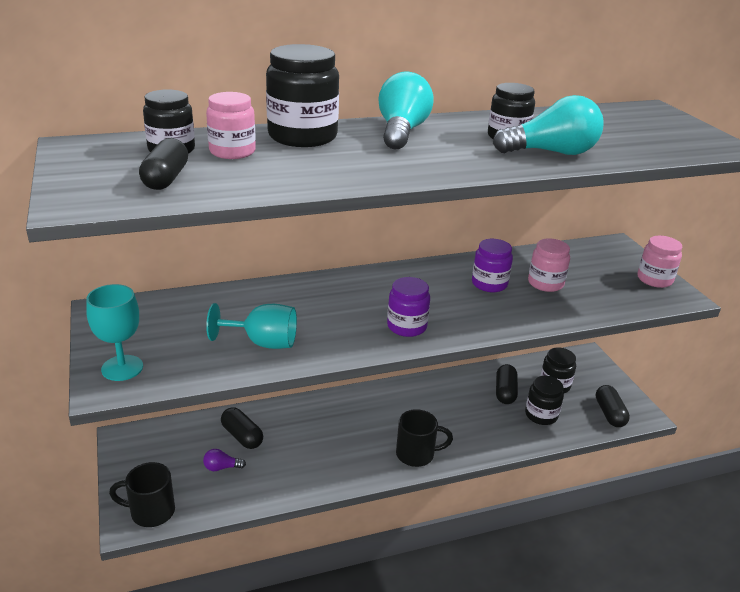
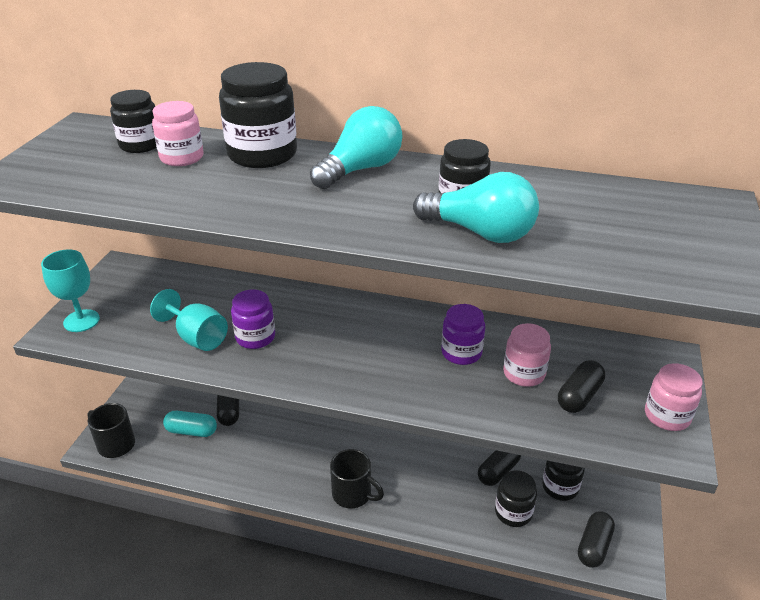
camera: 35 degrees right, 5 degrees up
(166, 178) = (94, 173): black capsule -> black capsule (579, 396)
(221, 467) = (191, 431): purple light bulb -> turquoise capsule
(406, 326) = (329, 368): purple jar -> purple jar (255, 337)

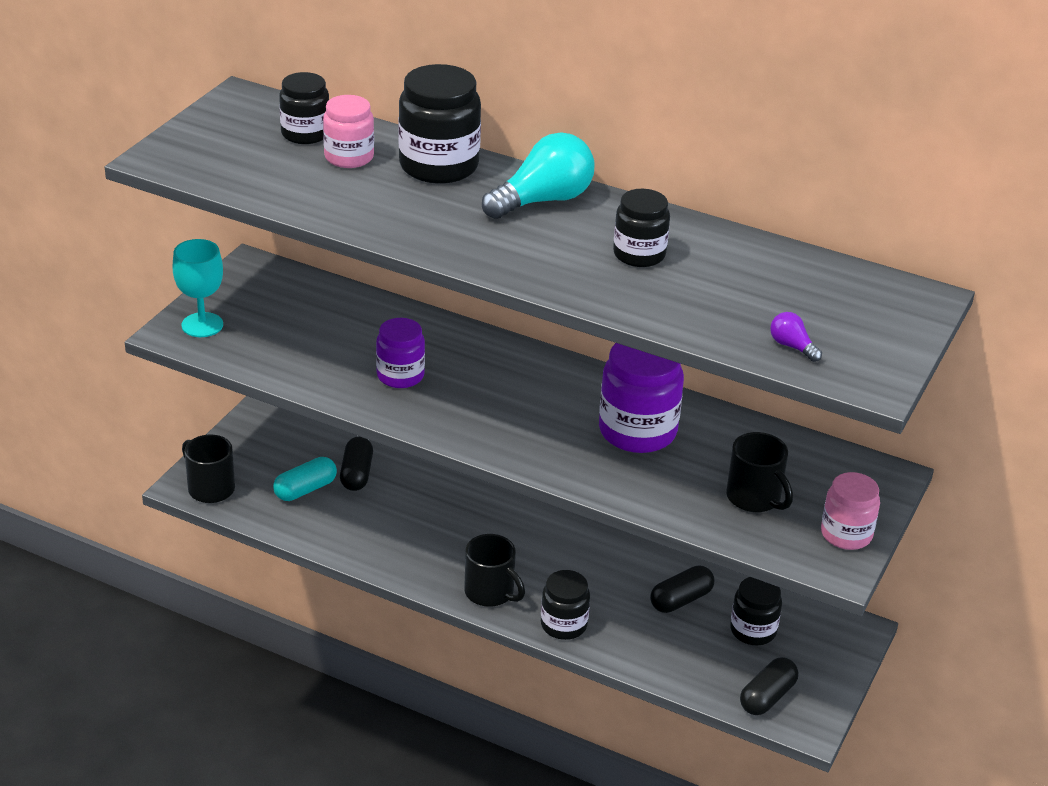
camera: 10 degrees right, 0 degrees up
(191, 431) = (305, 489): turquoise capsule -> turquoise capsule turned 60 degrees counterclockwise
(197, 337) = (333, 365): turquoise goblet -> none
(461, 352) = (637, 431): purple jar -> purple jar, size x1.61
(480, 232) = (642, 292): turquoise light bulb -> none
(513, 512) = (682, 646): black jar -> black jar (564, 625)
(524, 373) = (702, 465): pink jar -> none
(579, 396) = (755, 498): black capsule -> black mug
(642, 262) = (792, 346): none -> purple light bulb

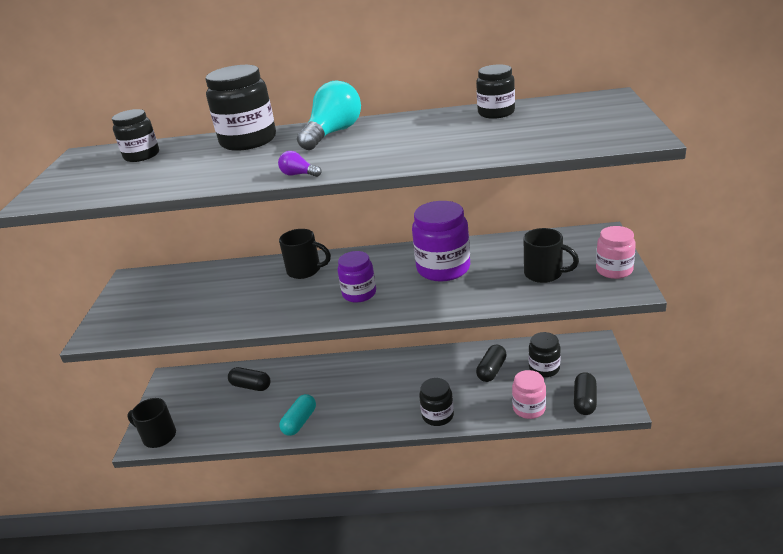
camera: 20 degrees left, 5 degrees down
(202, 325) = (114, 323): turquoise goblet -> none
(305, 489) = (223, 409): turquoise capsule -> turquoise capsule (300, 422)
(349, 157) = (182, 156): pink jar -> pink jar (529, 408)
(356, 474) = (251, 386): black capsule -> black capsule turned 45 degrees counterclockwise
(400, 375) = (271, 298): purple jar -> purple jar (359, 293)
(490, 592) = (380, 417): black mug -> black mug (305, 270)
(639, 254) = (422, 135): black jar -> black jar (496, 113)
(792, 346) = (570, 139): purple light bulb -> purple light bulb (299, 174)

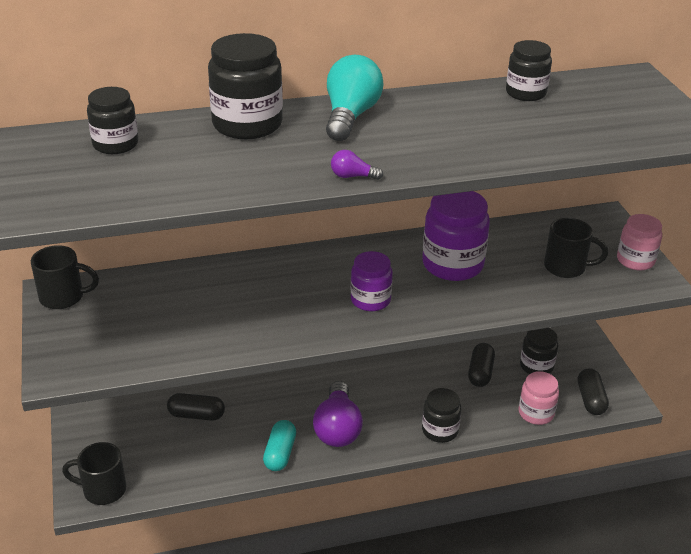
camera: 20 degrees left, 5 degrees up
(305, 270) = (287, 273): black mug -> black mug (63, 297)
(353, 406) = (337, 428): none -> purple light bulb

